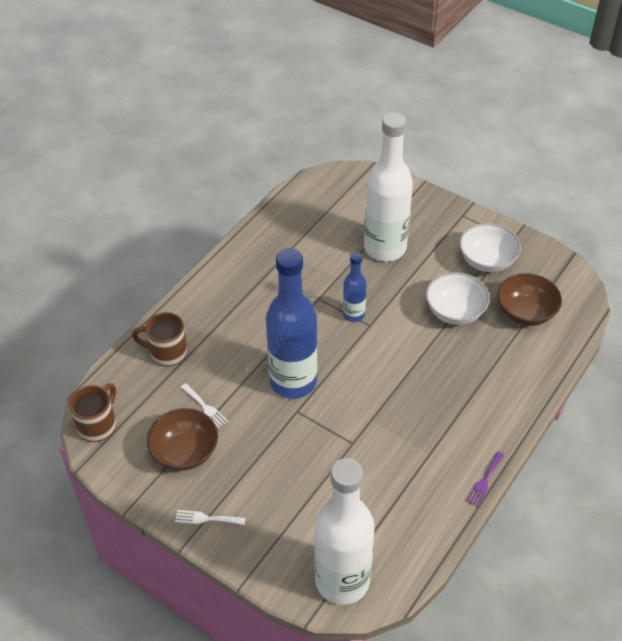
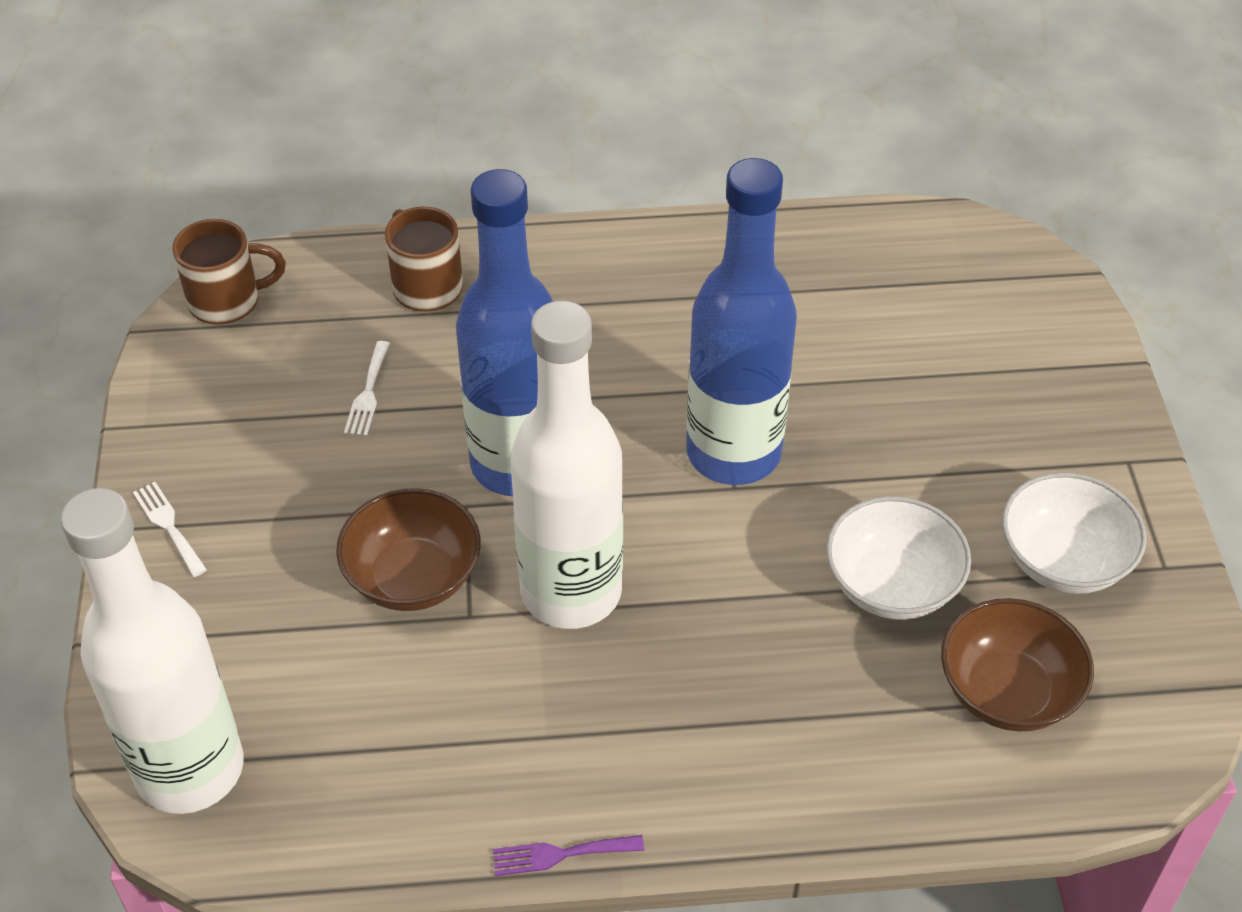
camera: 50 degrees right, 0 degrees up
(185, 452) = (265, 424): brown bowl -> brown bowl (413, 577)
(353, 314) = (733, 453): blue bottle -> blue bottle, size x2.03
(385, 248) = (923, 404): white bottle -> white bottle (571, 592)

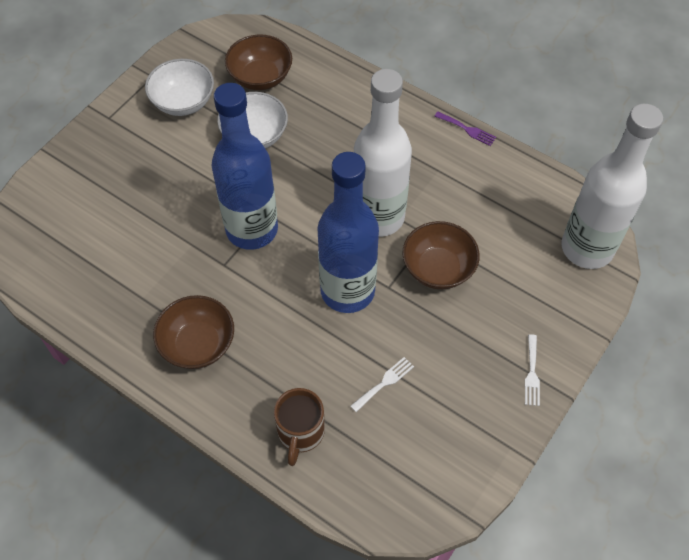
camera: 140 degrees left, 10 degrees up
(227, 301) = (413, 507): brown mug -> none
(644, 291) = (198, 344): none -> brown bowl

